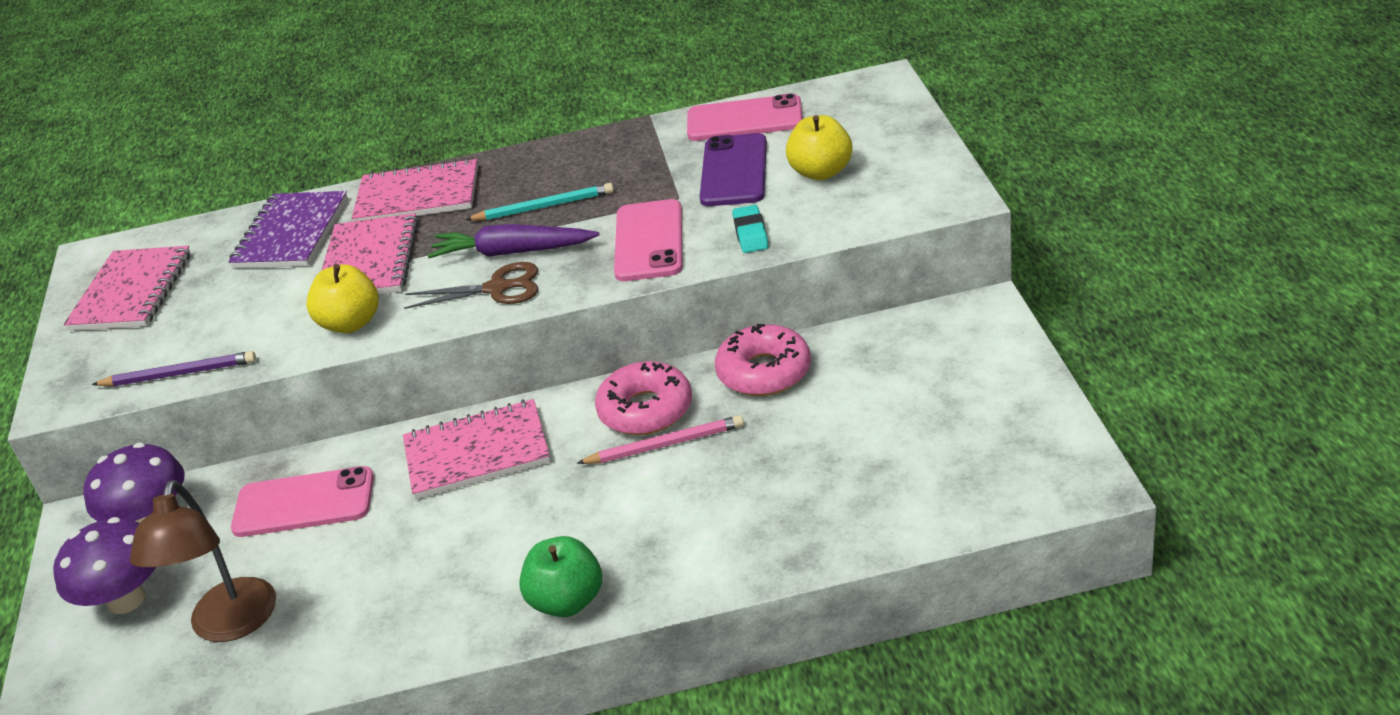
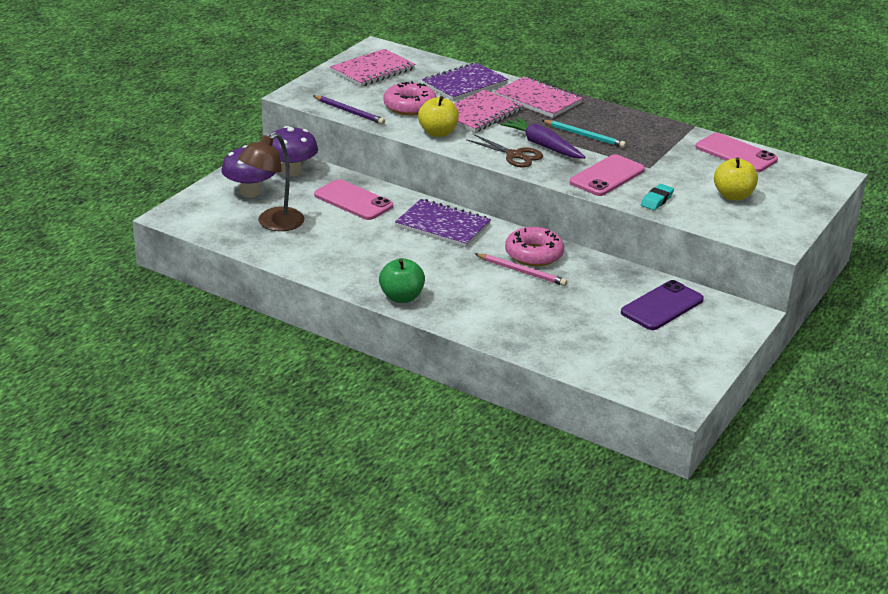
camera: 35 degrees right, 5 degrees down
(477, 453) = (443, 226): pink notebook -> purple notebook
(734, 171) = (693, 171): purple phone -> purple phone (662, 306)
(764, 372) = (607, 273): pink donut -> pink donut (409, 106)

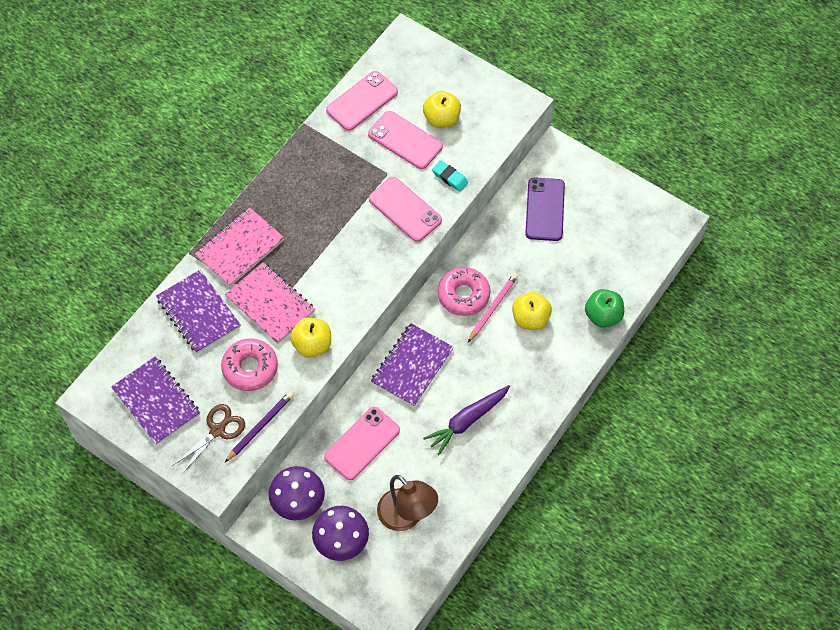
camera: 85 degrees left, 30 degrees up
(373, 70) = (156, 401): pink notebook -> purple notebook
(401, 297) = (536, 406): green apple -> green apple (603, 316)
(512, 295) = (530, 319): none -> yellow apple
(514, 155) = (362, 281): brown scissors -> brown scissors (217, 430)
(543, 145) = (342, 255): purple carrot -> purple carrot (467, 421)
(584, 136) = (322, 217): turquoise pencil -> none
(662, 306) = (545, 209): purple phone -> purple phone turned 45 degrees clockwise
(695, 176) = (405, 140): none -> pink phone

